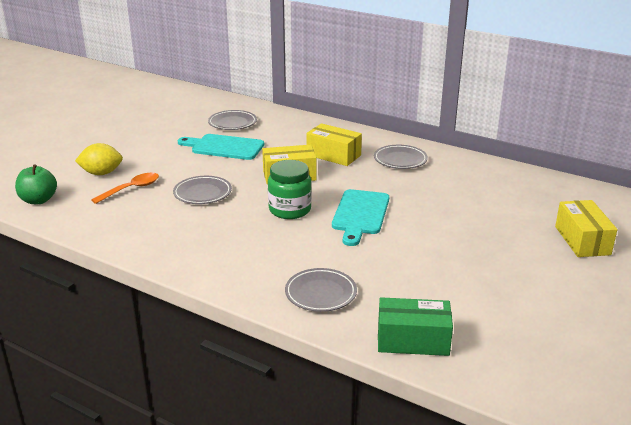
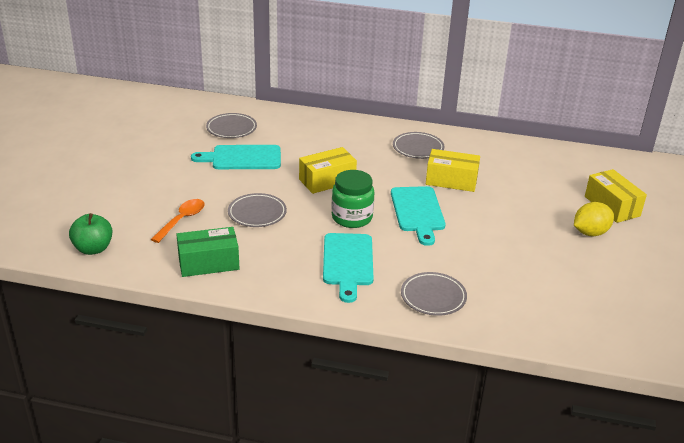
camera: 20 degrees left, 5 degrees up
(101, 173) = (137, 207): yellow lemon -> yellow lemon (590, 233)
(256, 248) = (347, 262): none -> turquoise cutting board
(333, 155) = (354, 152): yellow box -> yellow box (451, 180)
(413, 340) = (534, 325): green box -> green box (208, 263)

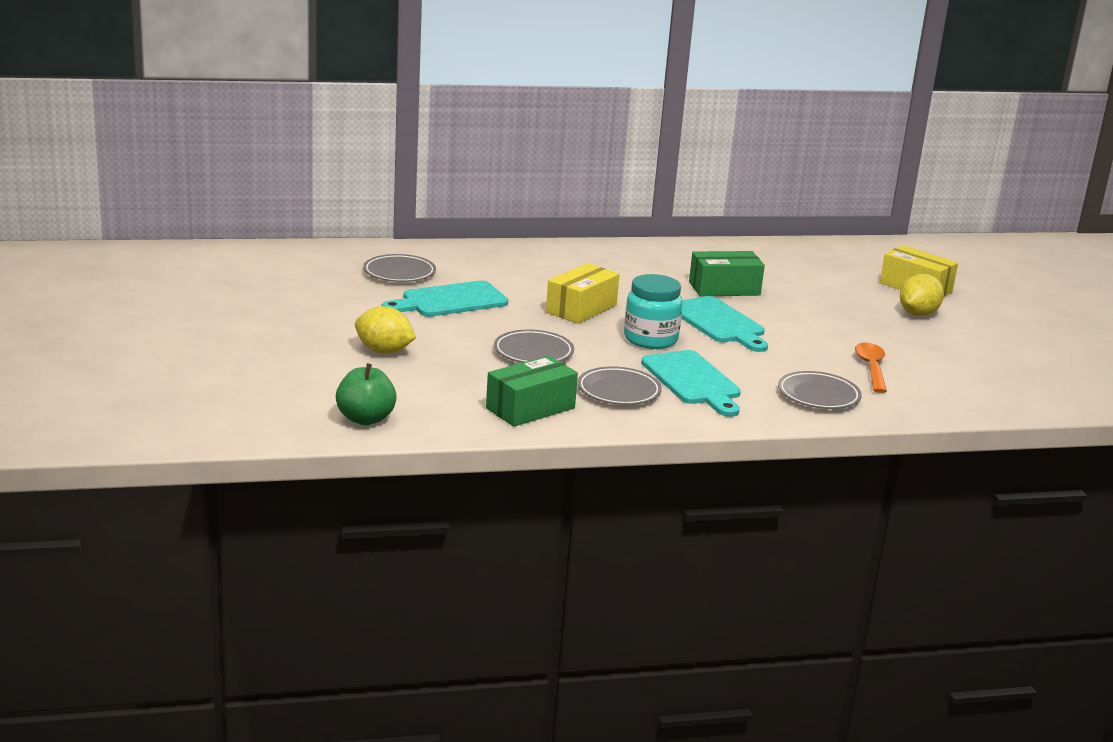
camera: 25 degrees left, 10 degrees down
(159, 193) = (384, 351): none -> yellow lemon
(182, 220) = (446, 373): orange spoon -> orange spoon (871, 368)
(352, 218) = (650, 339): green jar -> turquoise jar
(418, 148) = (653, 263): grey plate -> grey plate (618, 391)
(451, 180) = (724, 289): yellow box -> green box

